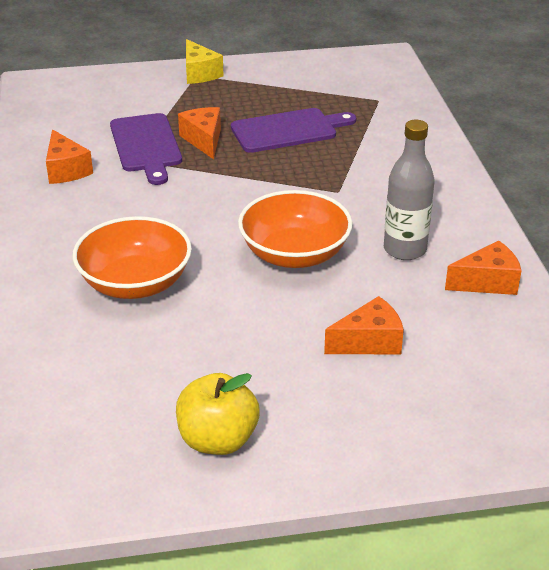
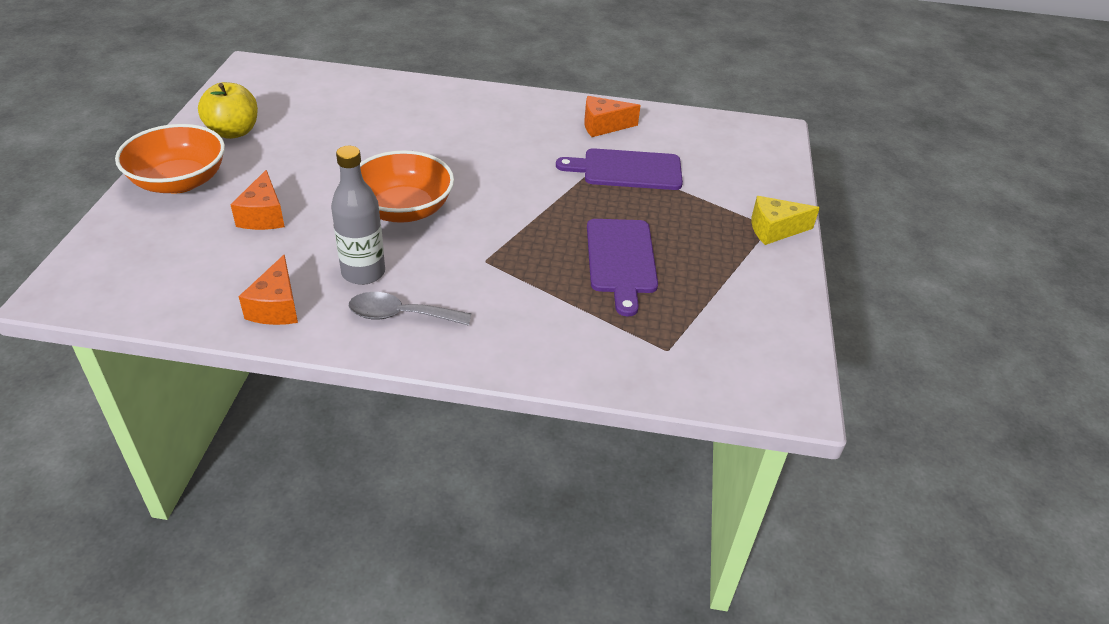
camera: 105 degrees right, 5 degrees up
(135, 283) = (422, 131): orange bowl -> orange bowl (179, 181)
(204, 140) = (623, 203): orange cheese -> none
(440, 215) = (400, 315): none -> grey spoon

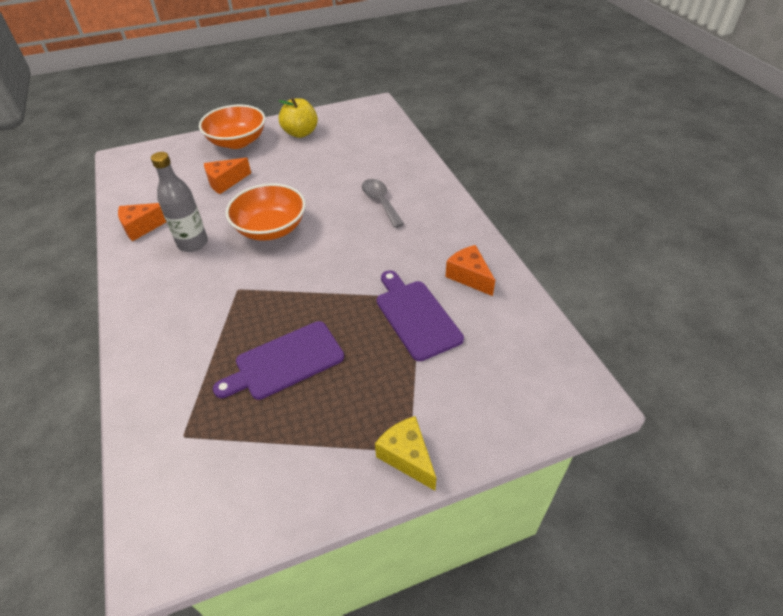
camera: 65 degrees right, 5 degrees up
(400, 315) = (158, 277): grey spoon -> grey spoon (380, 202)

